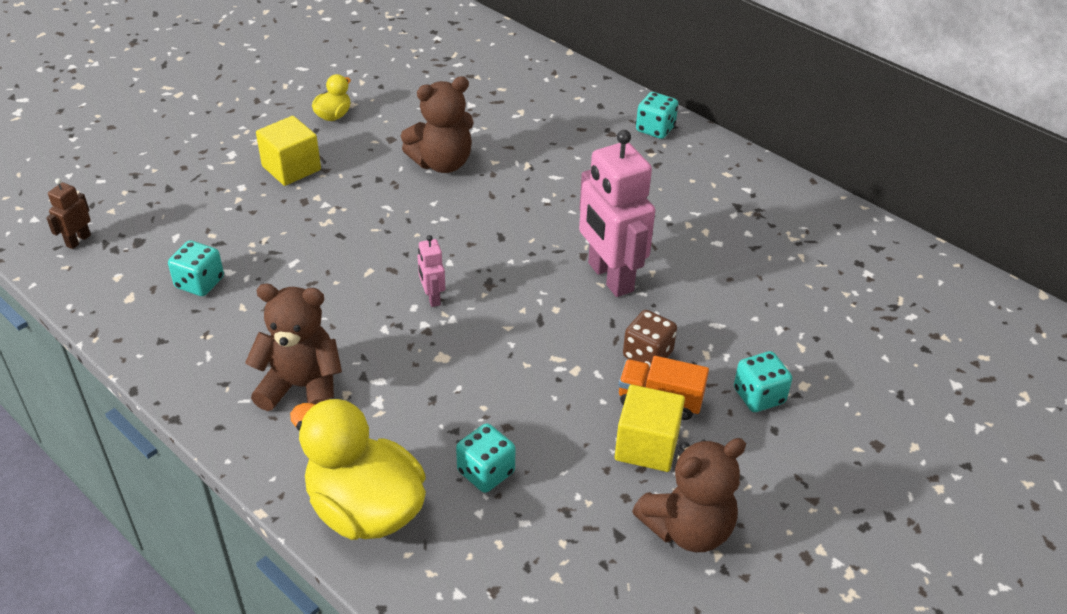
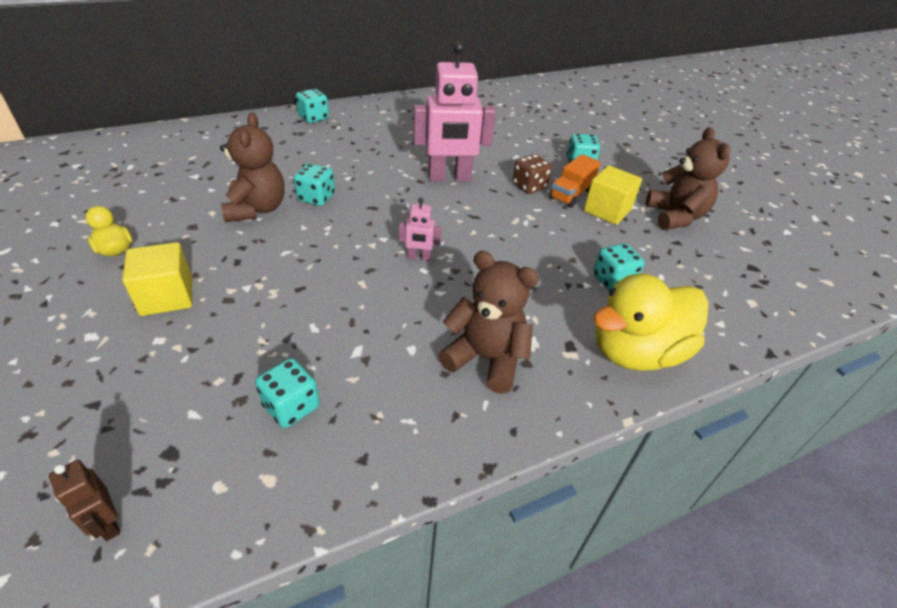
camera: 70 degrees left, 0 degrees up
(302, 387) = (486, 359): brown teddy bear -> brown teddy bear turned 90 degrees clockwise
(489, 192) = (316, 198): none -> turquoise dice

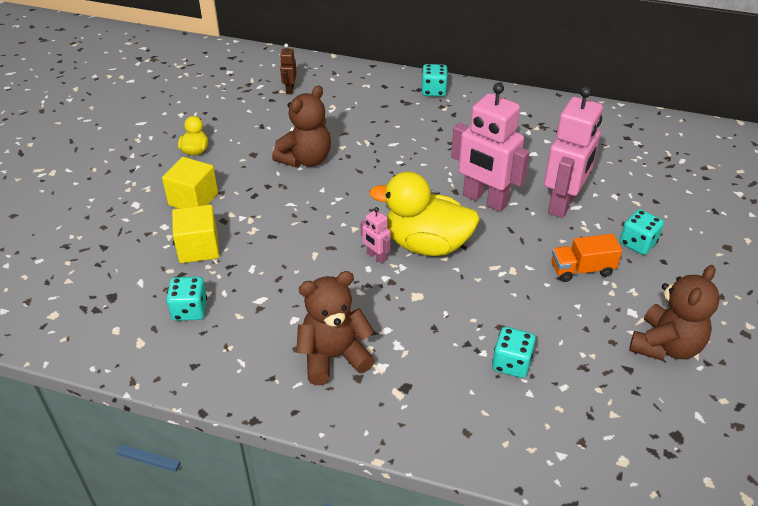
camera: 45 degrees right, 0 degrees up
(107, 523) = (58, 314): brown robot -> brown robot (289, 89)
(316, 198) = (356, 169): turquoise dice -> none
(486, 359) = (333, 357): brown teddy bear -> brown teddy bear turned 90 degrees counterclockwise
(505, 158) = (563, 203): none -> pink robot
(529, 186) = (550, 242): brown dice -> none
(607, 210) = (598, 302): yellow cube -> yellow cube (198, 248)
(636, 352) = (451, 425): yellow duck -> yellow duck (426, 244)

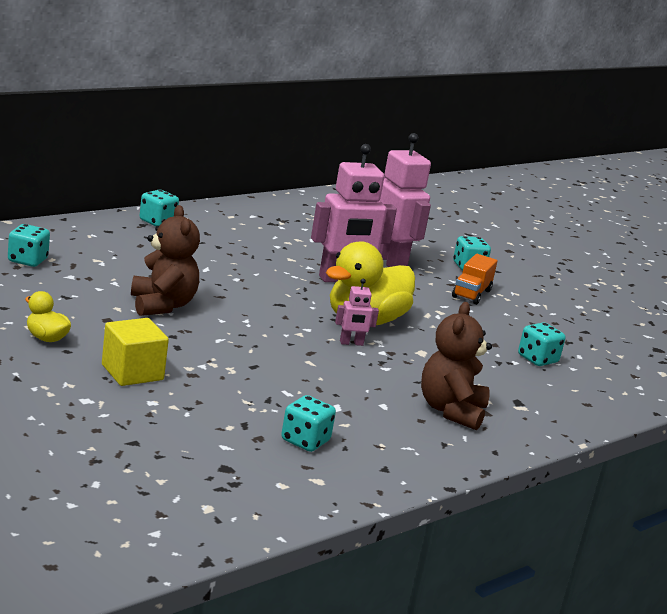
camera: 60 degrees left, 20 degrees down
(198, 248) = (217, 401): yellow cube -> none
(289, 89) = (27, 260): brown robot -> turquoise dice
(665, 346) = (578, 312): brown teddy bear -> none

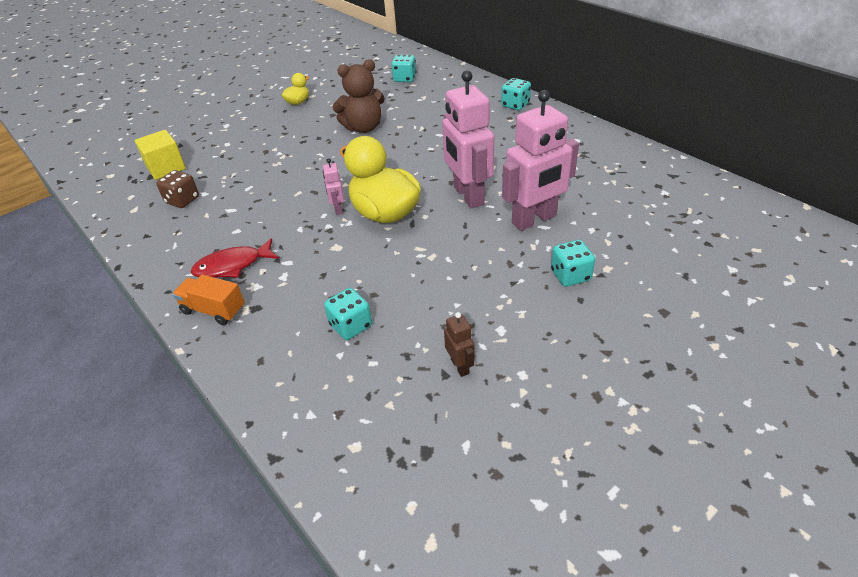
camera: 95 degrees right, 20 degrees up
(132, 372) = (262, 132): yellow cube -> yellow cube (166, 168)
(305, 441) = (182, 200): turquoise dice -> brown dice
(451, 411) = (232, 266): brown teddy bear -> red fish
(471, 294) = (492, 277): orange truck -> orange truck (213, 310)
(576, 324) = (460, 366): none -> brown robot

